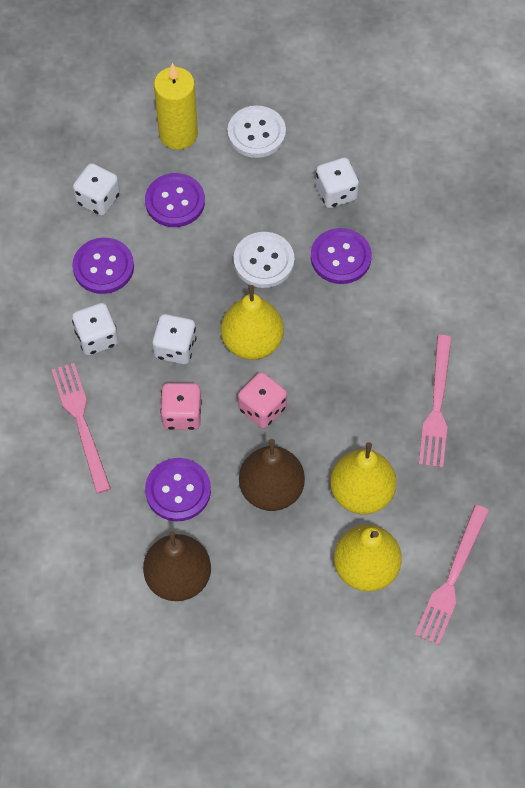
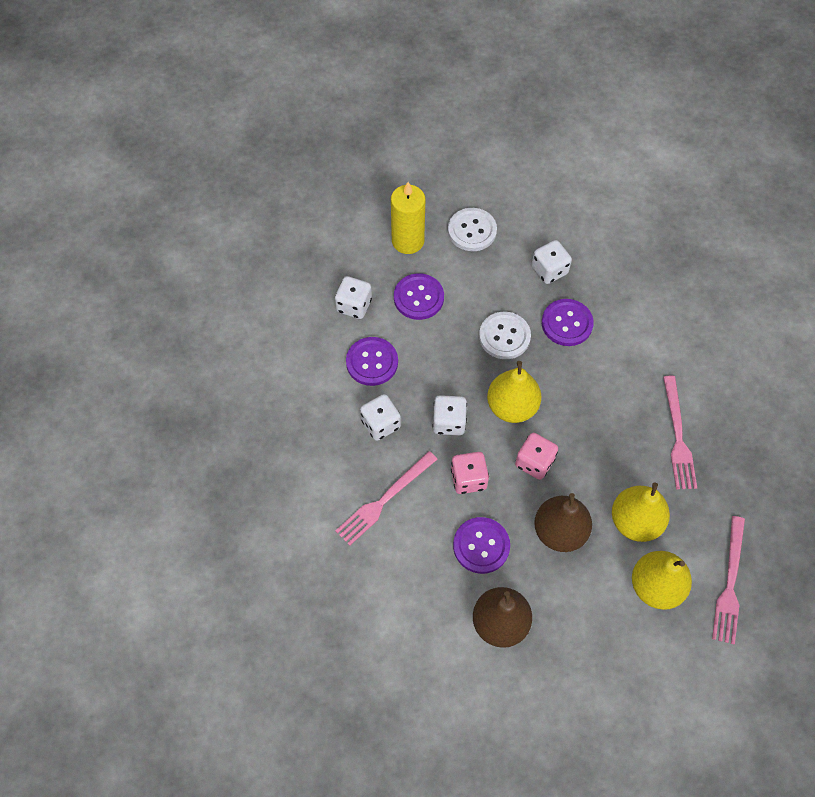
camera: 10 degrees left, 0 degrees up
(81, 422) = (384, 500): pink fork -> pink fork turned 105 degrees counterclockwise

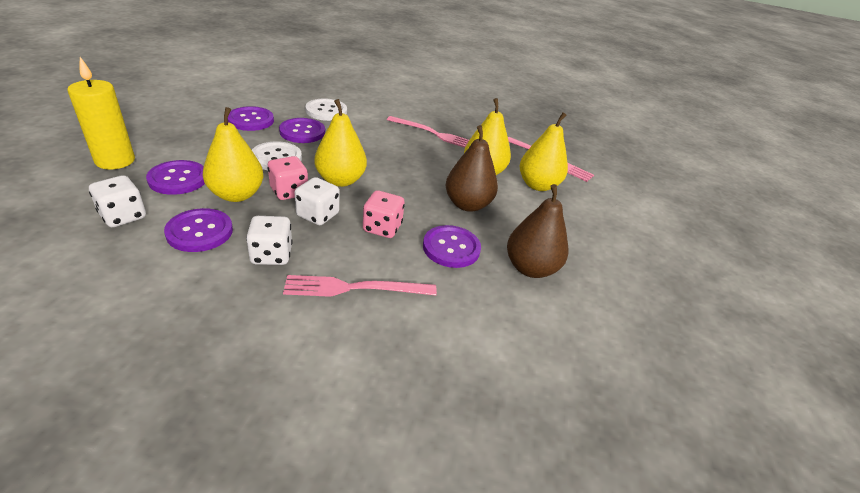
camera: 70 degrees left, 25 degrees down
(384, 500) = (355, 288): pink fork -> pink fork turned 105 degrees clockwise
(430, 350) = (237, 195): none -> yellow pear
(472, 231) = (163, 132): white button -> white button (326, 111)
(534, 462) = (399, 191): pink dice -> pink dice (289, 192)
(549, 270) = (251, 120): white dice -> purple button

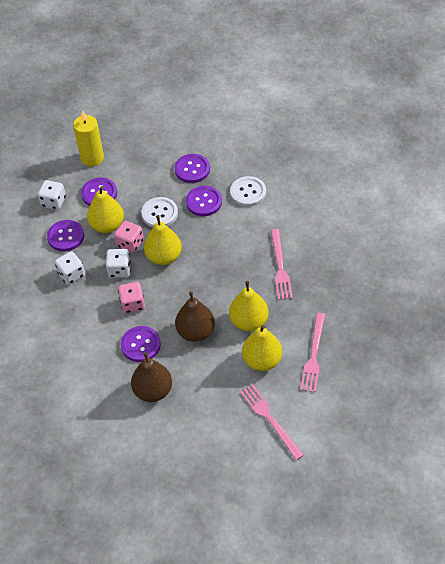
camera: 70 degrees right, 15 degrees up
(355, 288) = (73, 321): pink fork -> pink fork (270, 419)

